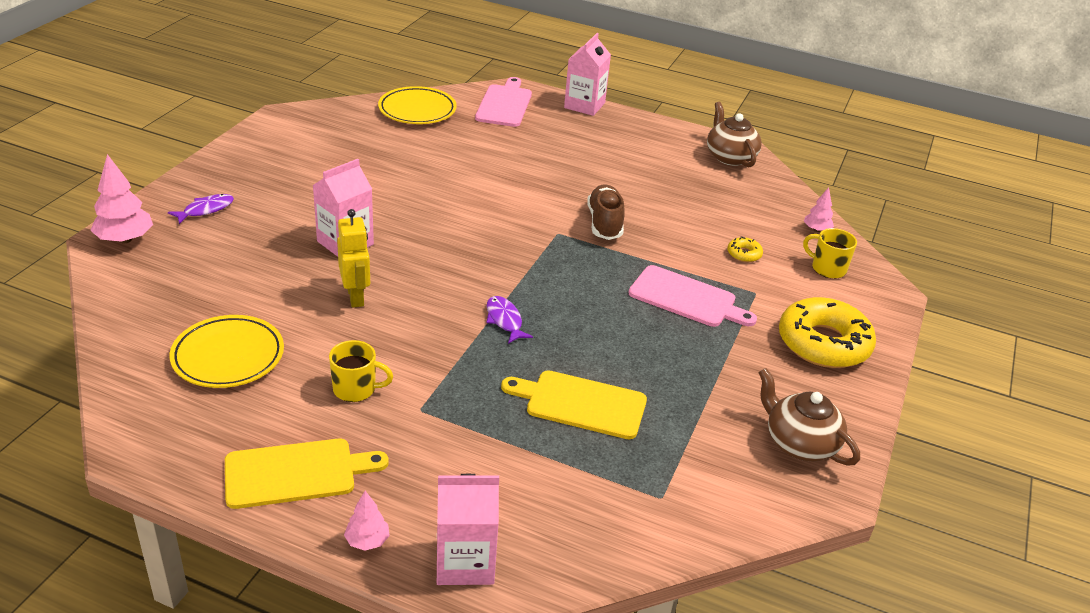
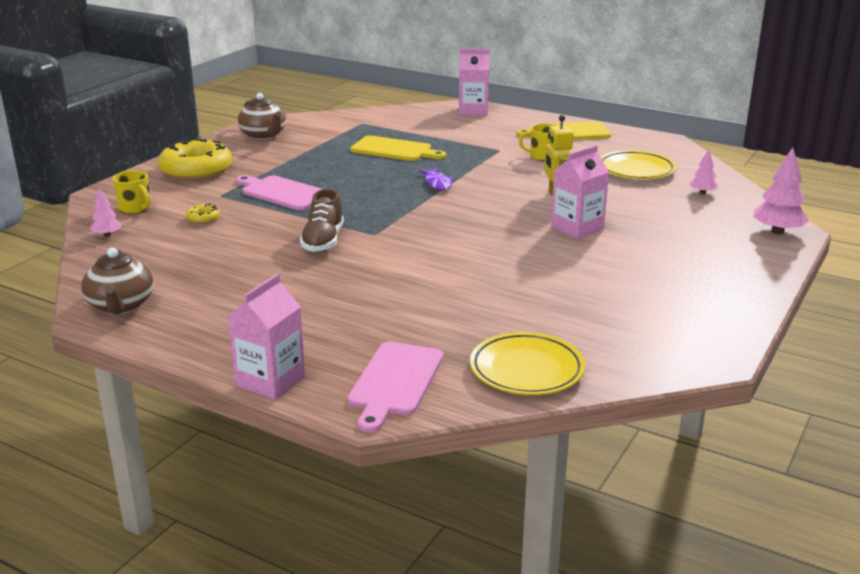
camera: 170 degrees left, 10 degrees down
(205, 210) = (725, 253): purple fish -> none
(367, 541) = (523, 116): pink tree -> pink tree (702, 193)

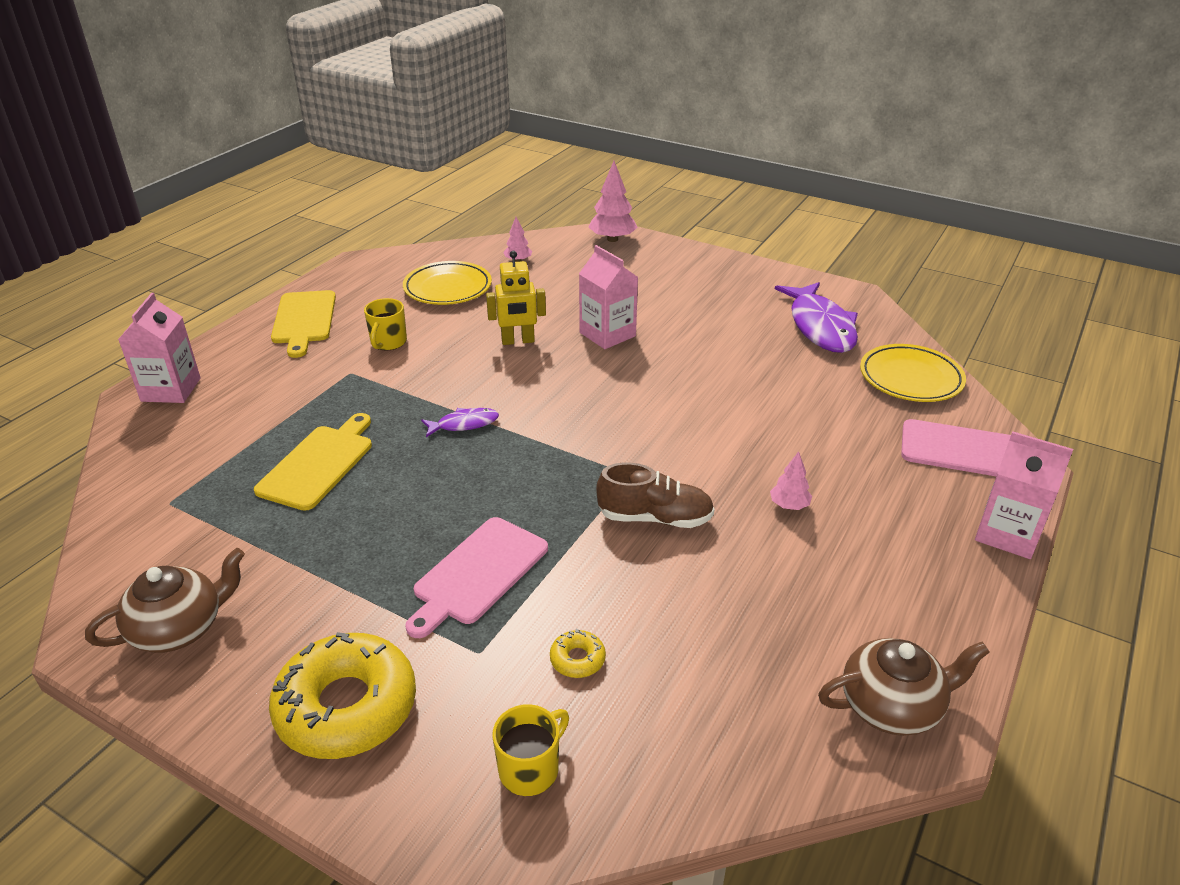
camera: 90 degrees left, 10 degrees up
(107, 235) = (651, 787): pink tree -> pink tree (789, 505)
(625, 329) = (820, 327): none -> purple fish

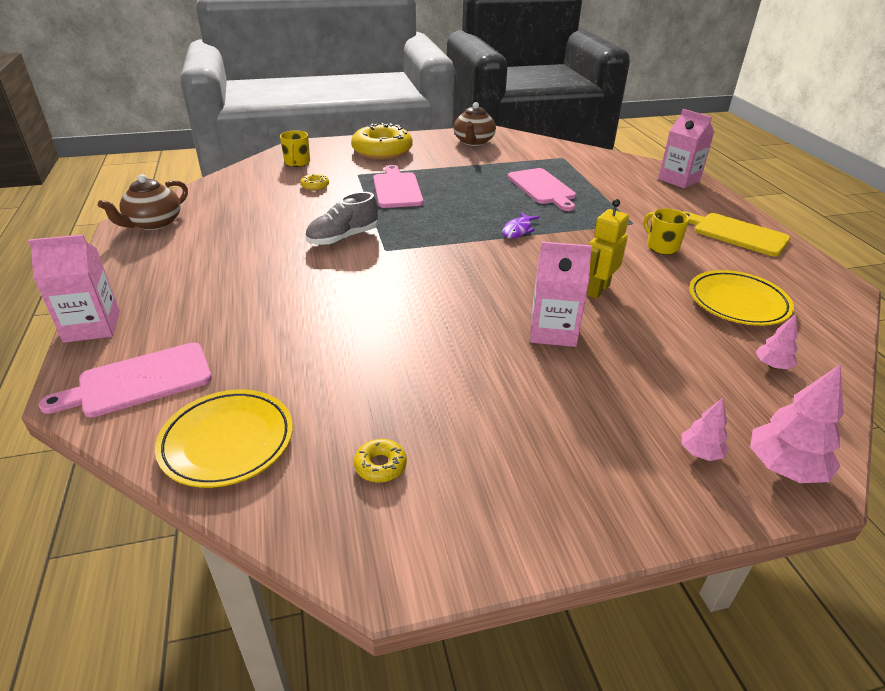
camera: 135 degrees right, 0 degrees up
(319, 464) = (542, 188): yellow cutting board -> pink cutting board
(655, 518) = (343, 238): brown shoe -> grey shoe
(789, 505) = (267, 277): pink tree -> pink tree (700, 453)
(820, 327) = (380, 465): purple fish -> yellow donut

